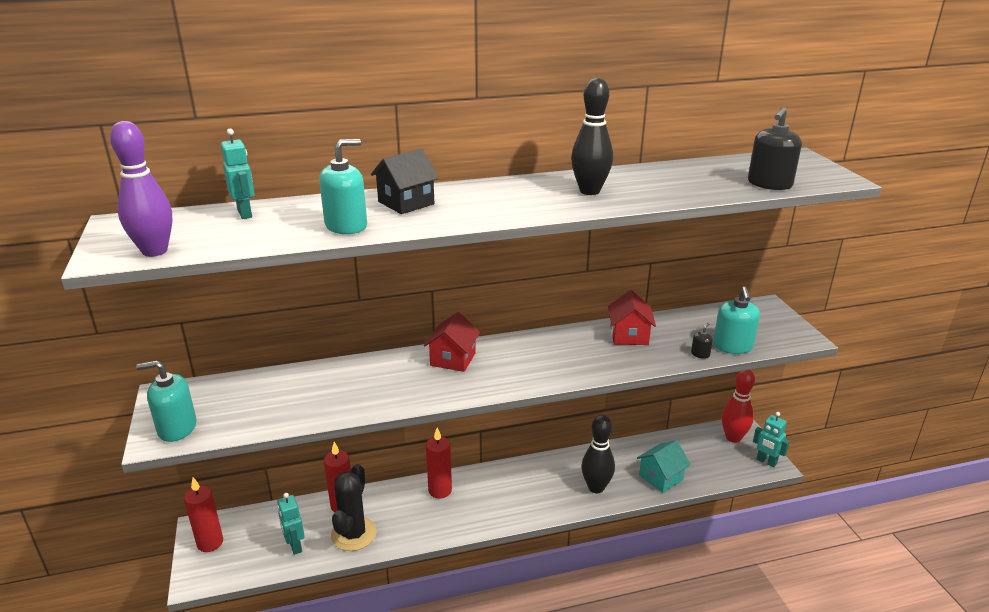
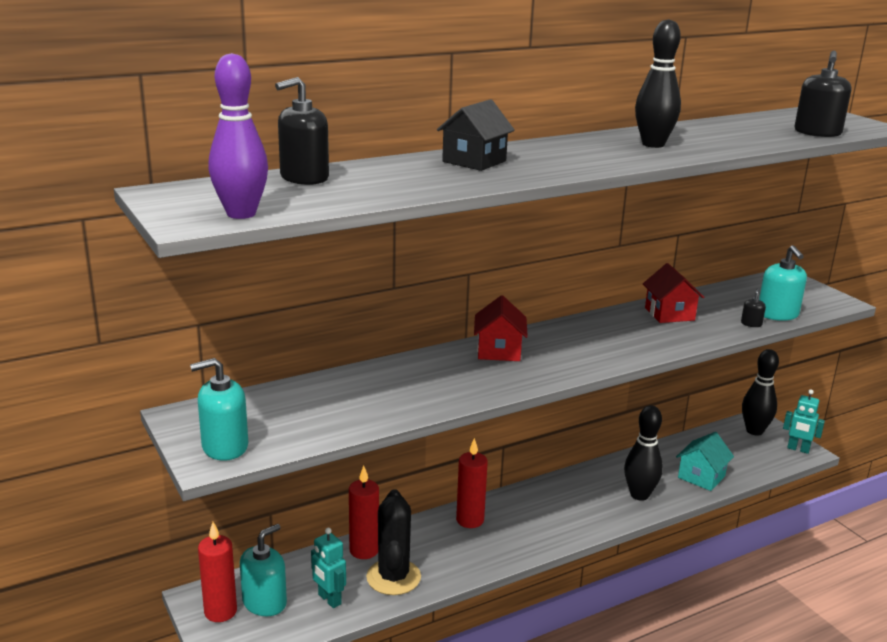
camera: 15 degrees left, 5 degrees down
(245, 213) = (304, 178): turquoise robot -> black soap dispenser
(346, 226) = (433, 182): turquoise soap dispenser -> turquoise soap dispenser (264, 602)
(733, 437) = (754, 431): red bowling pin -> black bowling pin

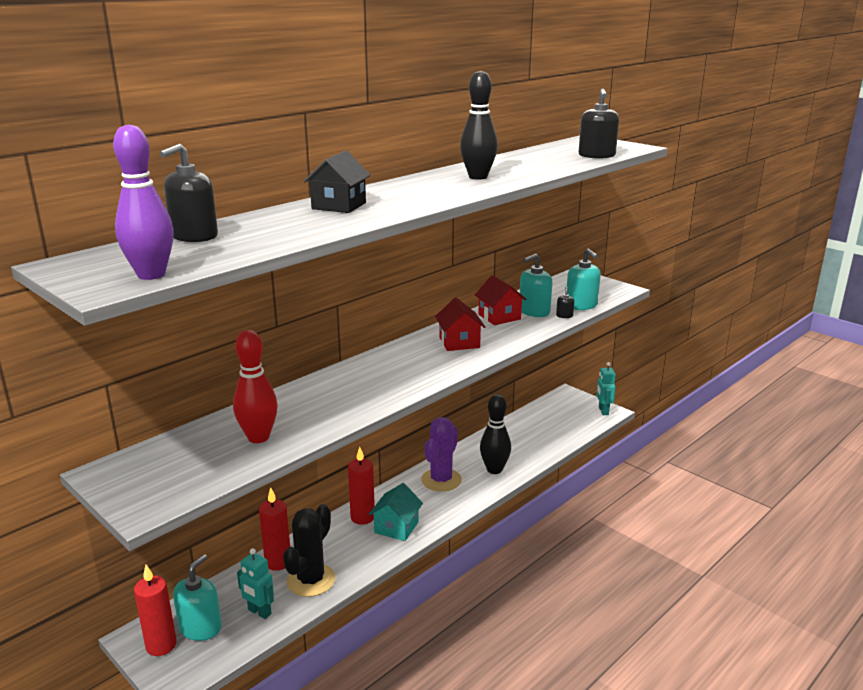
camera: 15 degrees left, 0 degrees up
(224, 447) = (155, 493): turquoise soap dispenser -> turquoise soap dispenser (534, 312)
(348, 407) = (258, 437): none -> red bowling pin
(393, 577) = (311, 580): black cactus -> black cactus turned 45 degrees clockwise
(499, 351) = (372, 368): red house -> red house (459, 342)
(572, 495) = (441, 480): none -> purple cactus
(701, 477) = (538, 446): turquoise house -> turquoise house (396, 527)
(754, 431) = (567, 402): black bowling pin -> none
(798, 449) = (603, 411): turquoise robot -> turquoise robot turned 75 degrees clockwise

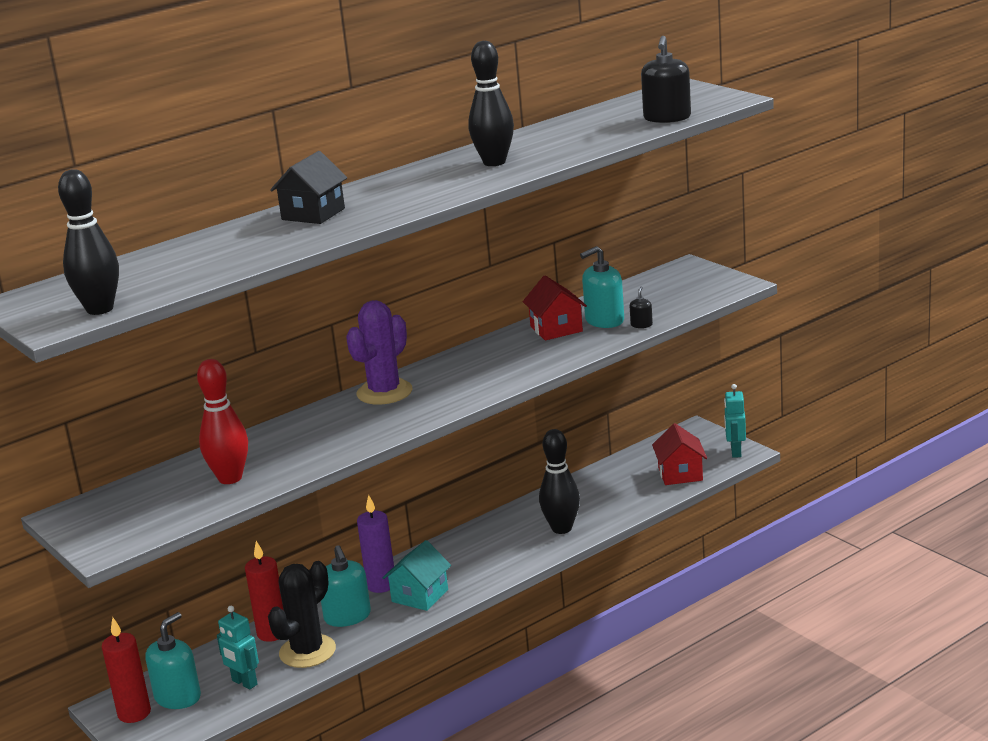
camera: 10 degrees right, 0 degrees up
(151, 275) = (100, 309): purple bowling pin -> black bowling pin
(194, 236) = (148, 261): black soap dispenser -> none
(362, 517) = (381, 585): red candle -> purple candle
(441, 480) = (489, 541): purple cactus -> purple cactus (384, 392)
(459, 342) = (492, 364): red house -> red house (680, 474)
(581, 305) = (671, 310): turquoise soap dispenser -> turquoise soap dispenser (347, 616)

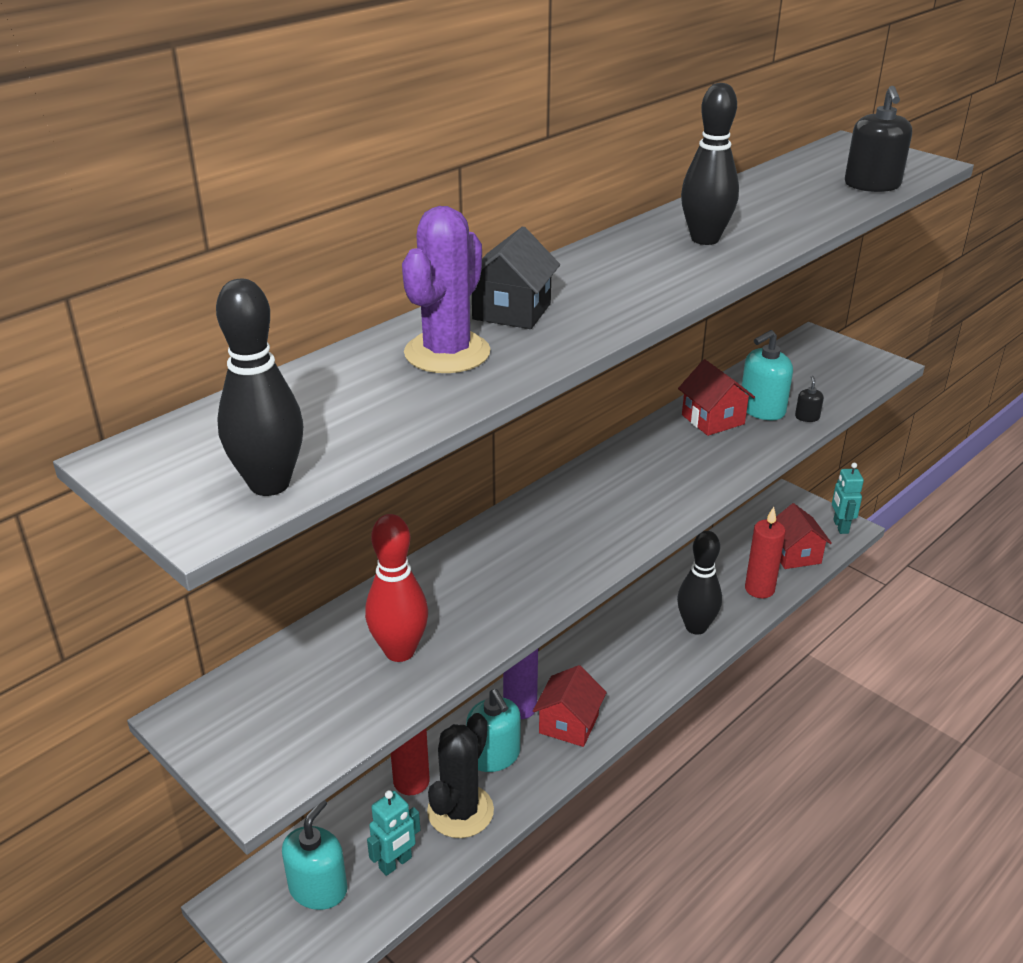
camera: 10 degrees left, 10 degrees up
(134, 713) = (268, 917): red candle -> red candle (759, 589)
(244, 683) = (395, 863): turquoise robot -> turquoise robot turned 75 degrees counterclockwise
(384, 392) = (549, 509): purple cactus -> purple cactus (447, 353)
(420, 596) = (568, 724): turquoise house -> red house

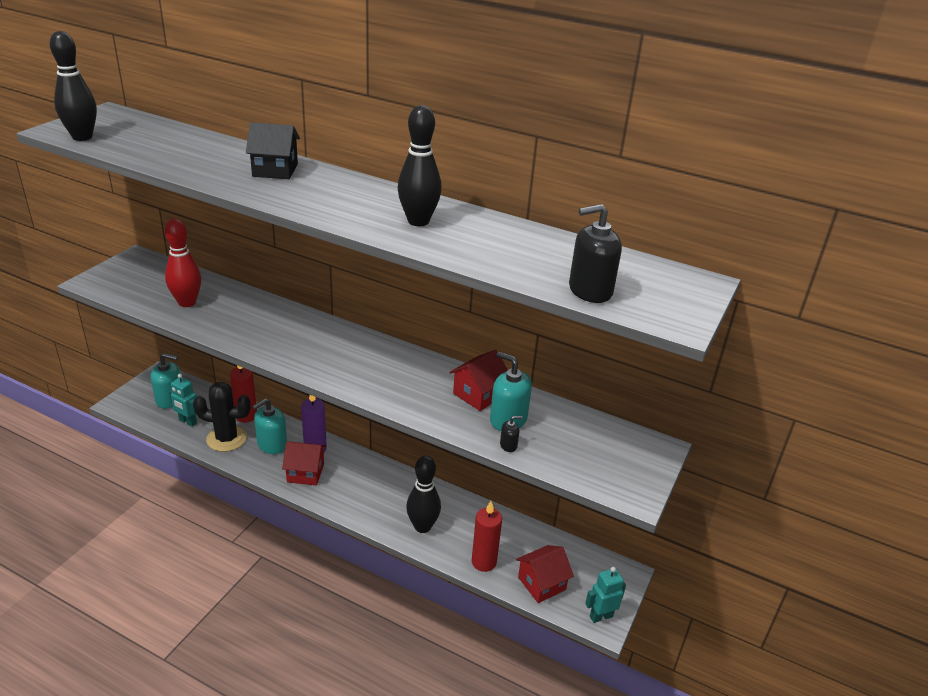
camera: 70 degrees right, 0 degrees up
(447, 353) = (217, 159): purple cactus -> none

